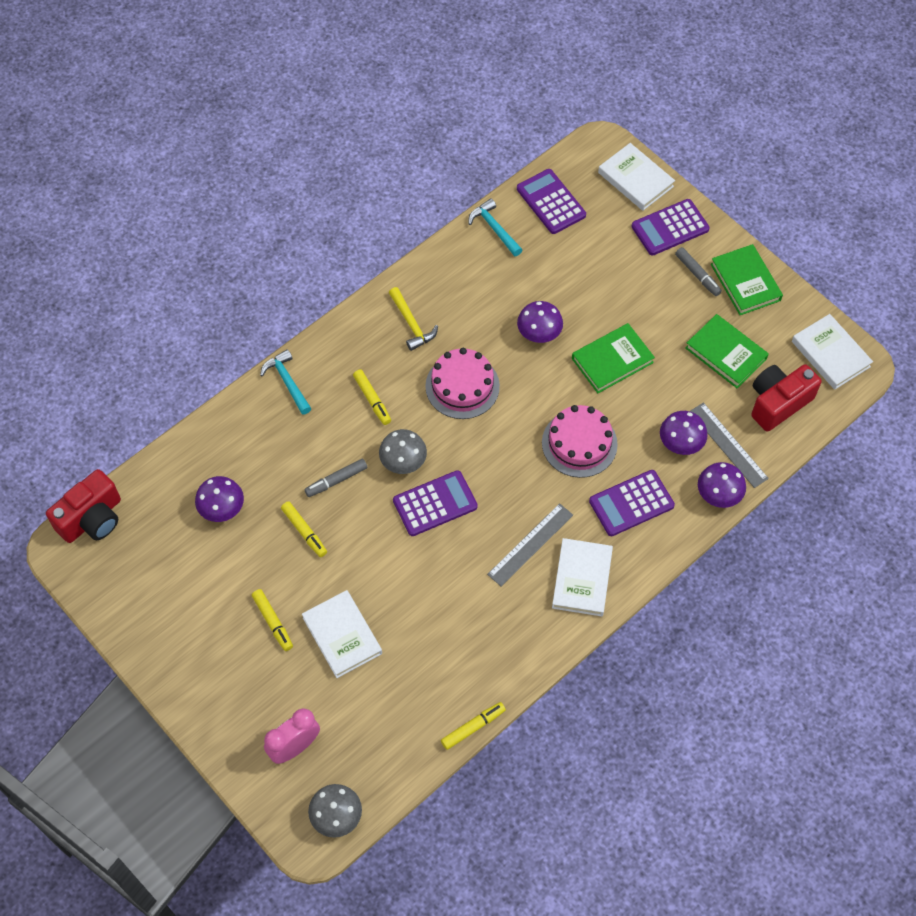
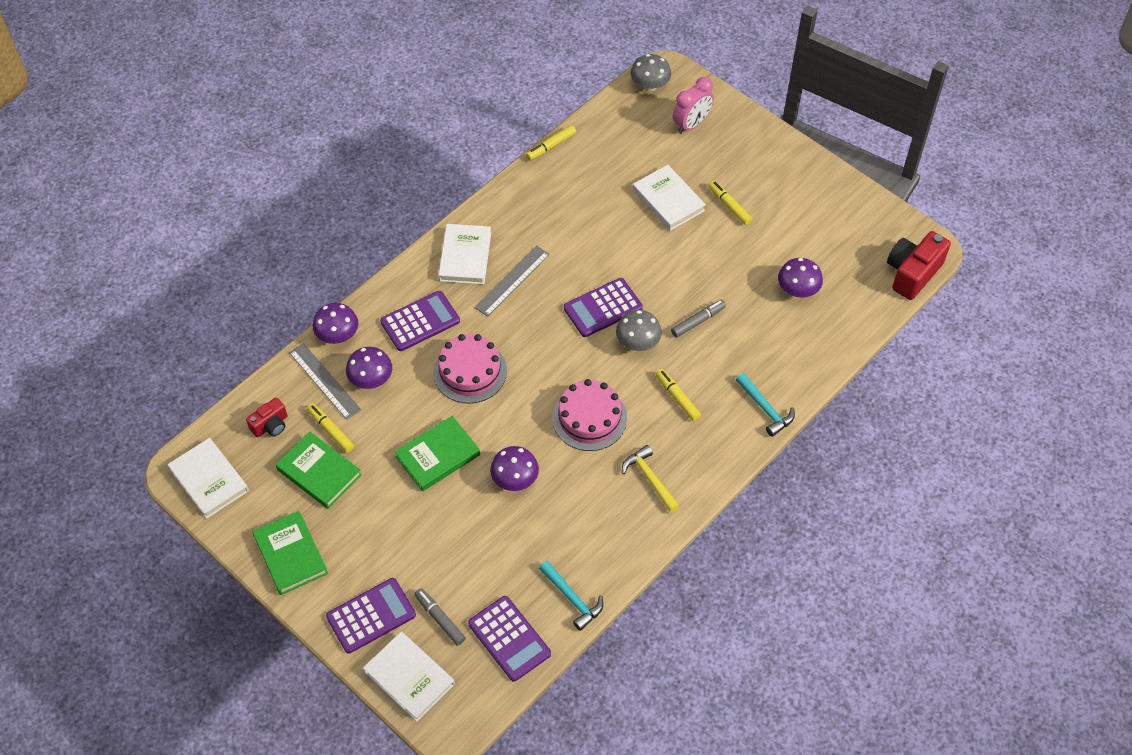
camera: 175 degrees right, 5 degrees down
(304, 531) = (718, 276): yellow marker -> yellow marker (331, 431)
(697, 275) = (343, 559): grey marker -> grey marker (440, 619)
(778, 403) = (270, 425): red camera -> red camera, size x0.57

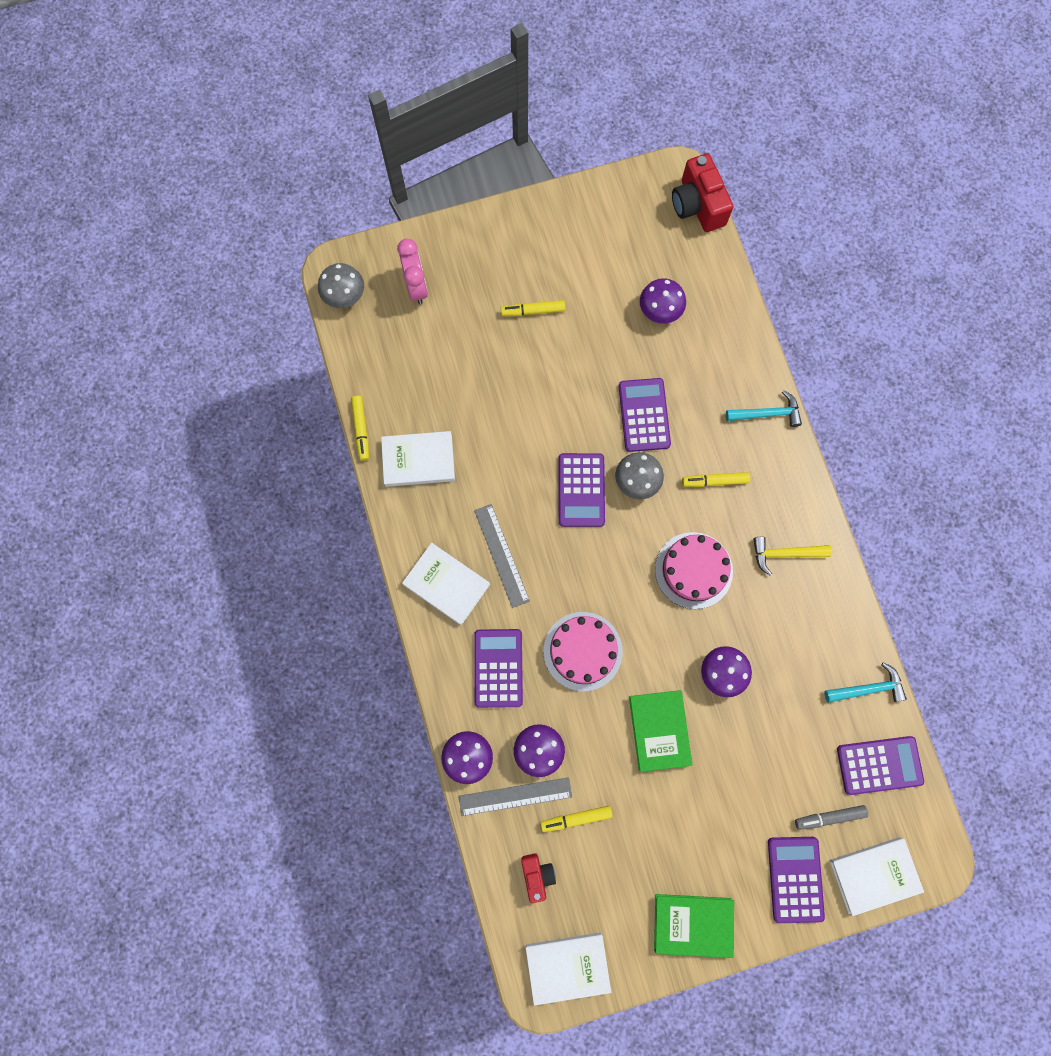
camera: 60 degrees left, 20 degrees up
(319, 472) = (617, 853): green book -> none
(668, 200) = (493, 360): white book -> white book (418, 460)
(698, 321) = (644, 415): grey marker -> purple calculator

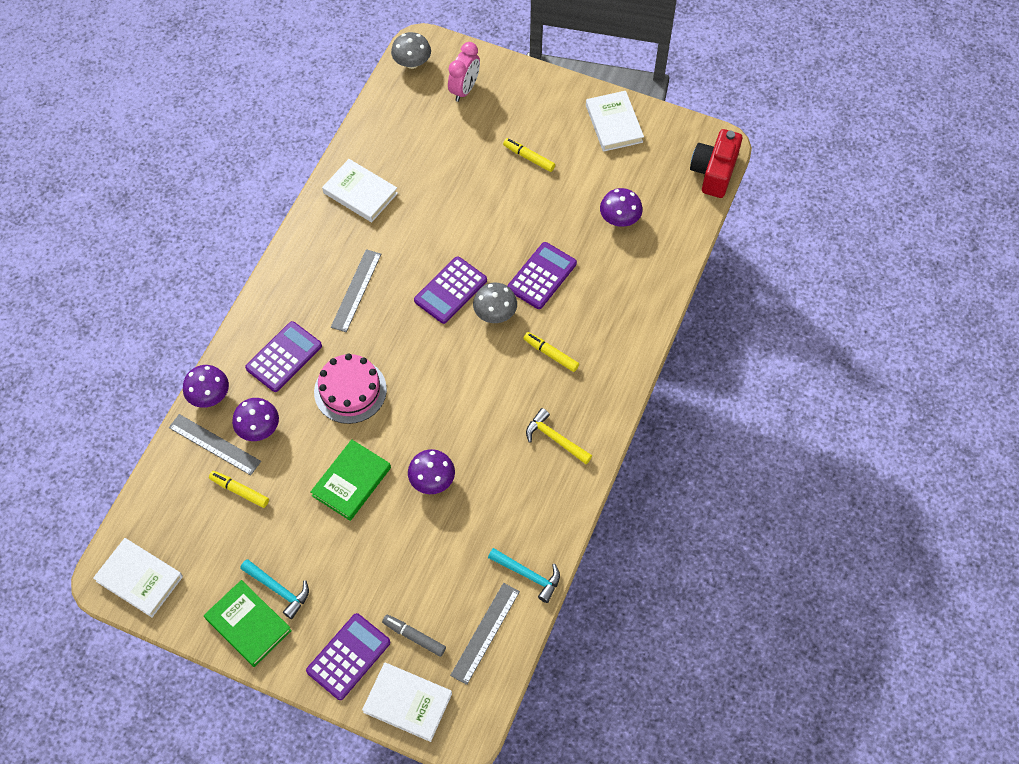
camera: 40 degrees right, 15 degrees down
(361, 429) = (342, 148): yellow marker -> none
(446, 584) = (302, 280): white book -> white book (614, 124)
(537, 875) = (179, 505): red camera -> none
(693, 570) = (478, 399): pink cake -> none
(767, 413) = (633, 339): turquoise hammer -> turquoise hammer (279, 589)
(879, 765) = (485, 633): purple calculator -> grey ruler

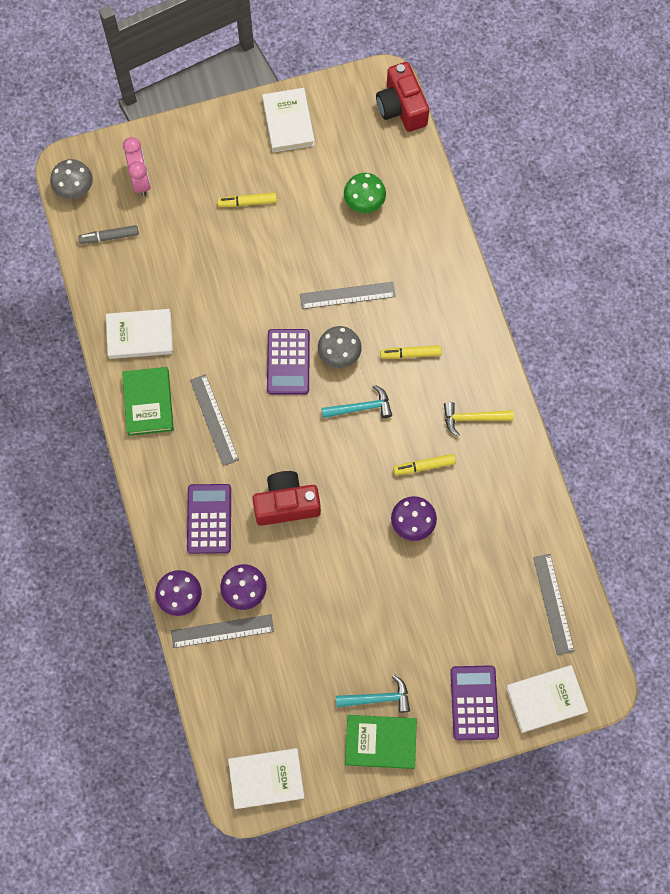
camera: 40 degrees left, 10 degrees up
(239, 491) = (277, 650): yellow marker -> yellow marker (424, 466)
(350, 390) = (286, 504): pink cake -> red camera
(351, 482) = (354, 573): green book -> green book (148, 402)
(414, 637) = (506, 649): grey marker -> grey marker (109, 237)
(528, 575) = (545, 536): turquoise hammer -> turquoise hammer (361, 407)
(542, 276) = (347, 295): purple calculator -> grey ruler
(614, 124) = (288, 122): white book -> white book turned 45 degrees clockwise
(619, 219) = (364, 202): purple mushroom -> green mushroom

